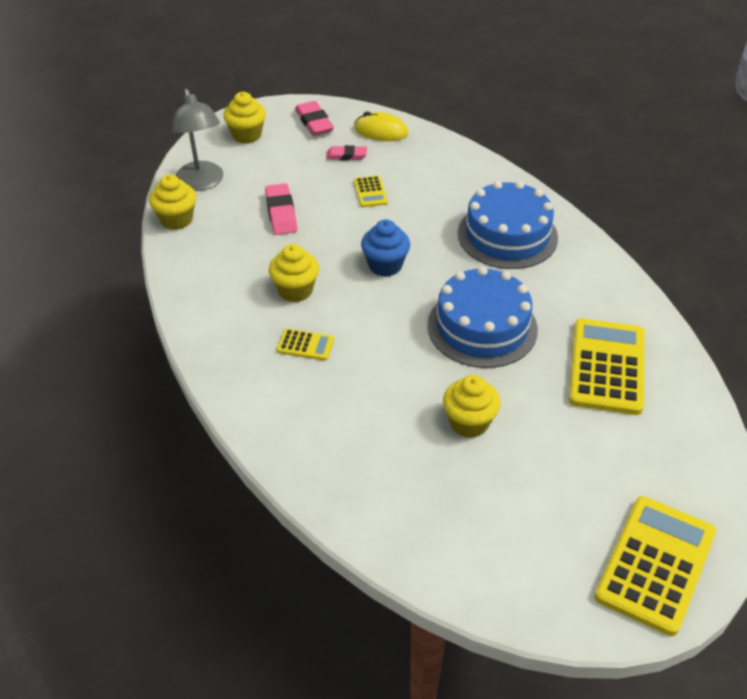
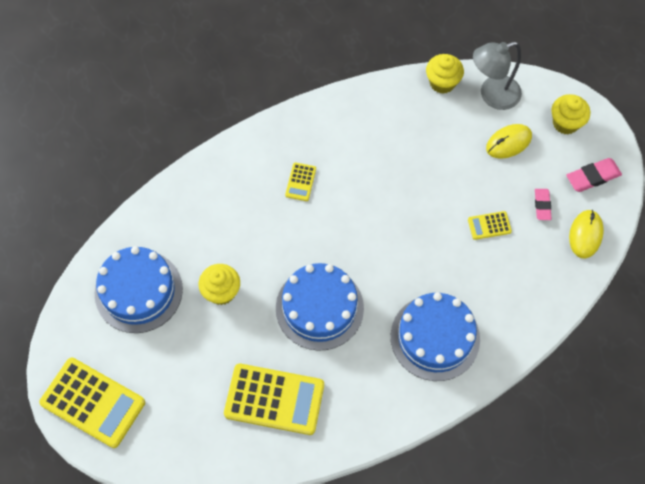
camera: 90 degrees right, 20 degrees up
(266, 174) = (508, 142): none -> yellow mouse
(281, 213) = (455, 157): pink eraser -> none
(295, 290) = (360, 172): yellow cupcake -> none
(385, 265) = (391, 237): blue cupcake -> none
(476, 519) = (138, 291): none -> blue cake

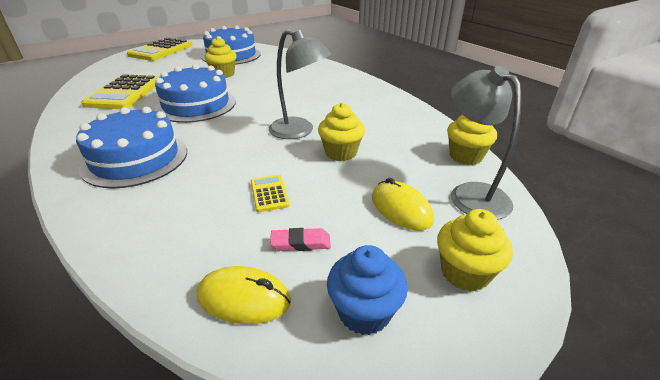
camera: 85 degrees right, 30 degrees down
(300, 182) = (318, 94): yellow calculator -> none
(391, 203) = (299, 131): none -> grey lamp
(432, 172) = (340, 153): none -> yellow cupcake
(593, 177) = (364, 312): pink eraser -> blue cupcake

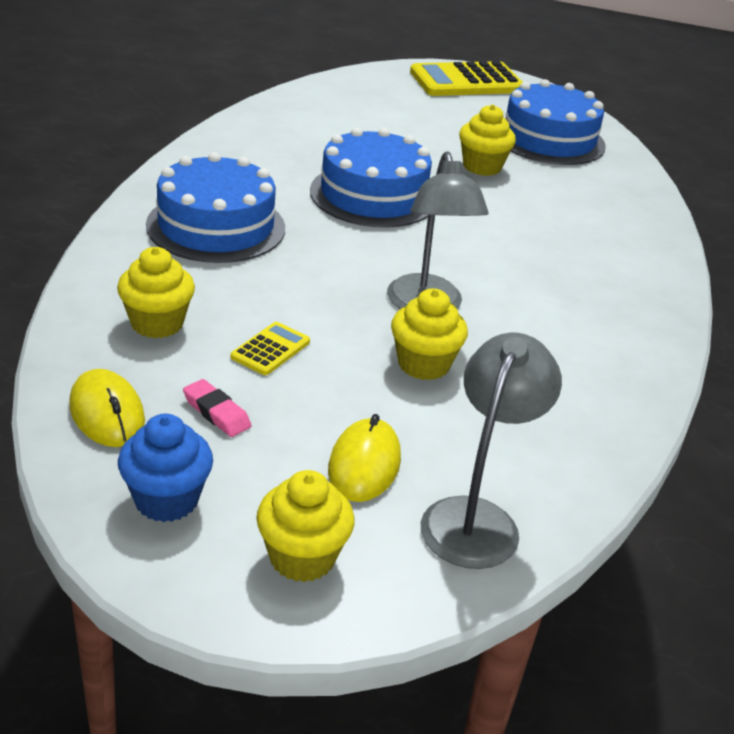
camera: 45 degrees right, 0 degrees up
(125, 93) = (324, 132): yellow calculator -> none
(465, 156) = (573, 485): yellow cupcake -> yellow cupcake (157, 323)

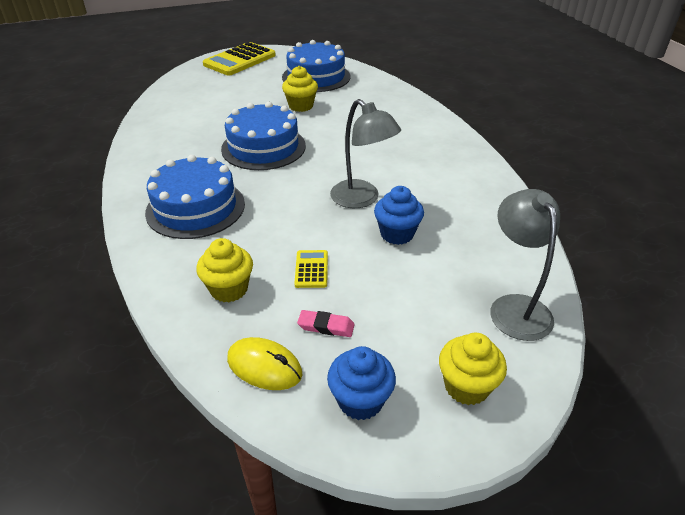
camera: 30 degrees left, 5 degrees up
(364, 464) = (434, 310): yellow mouse -> none
(423, 364) = (397, 234): yellow cupcake -> blue cupcake

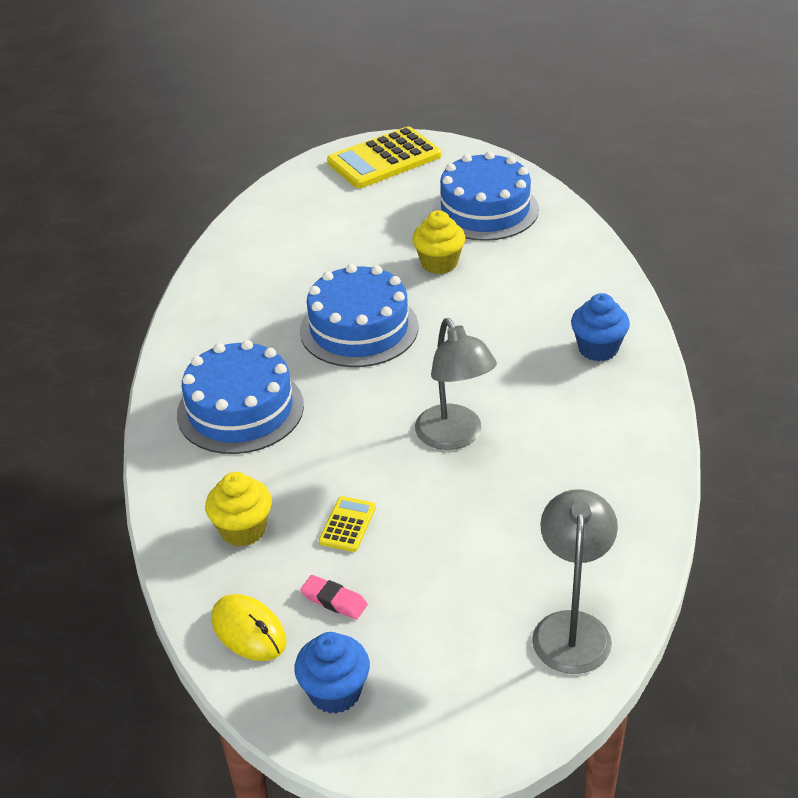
camera: 20 degrees right, 0 degrees up
(397, 234) = (475, 498): blue cupcake -> blue cupcake (598, 349)
(466, 386) = (459, 706): yellow cupcake -> none

